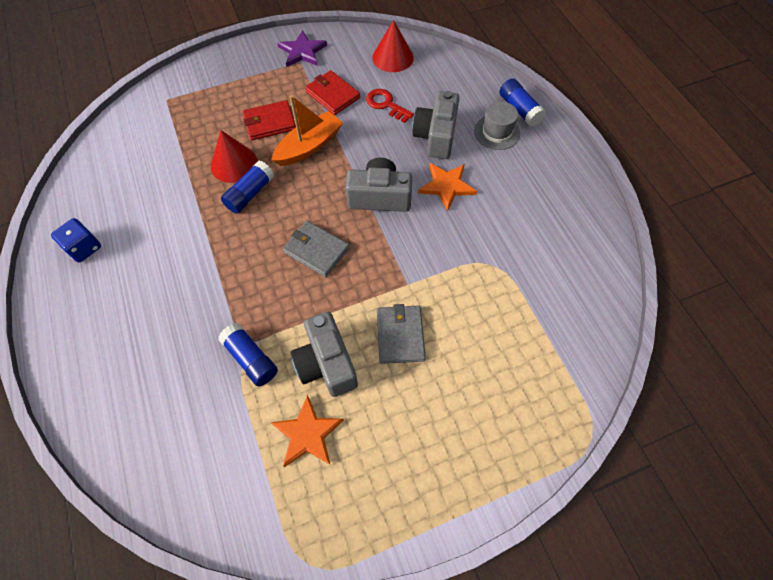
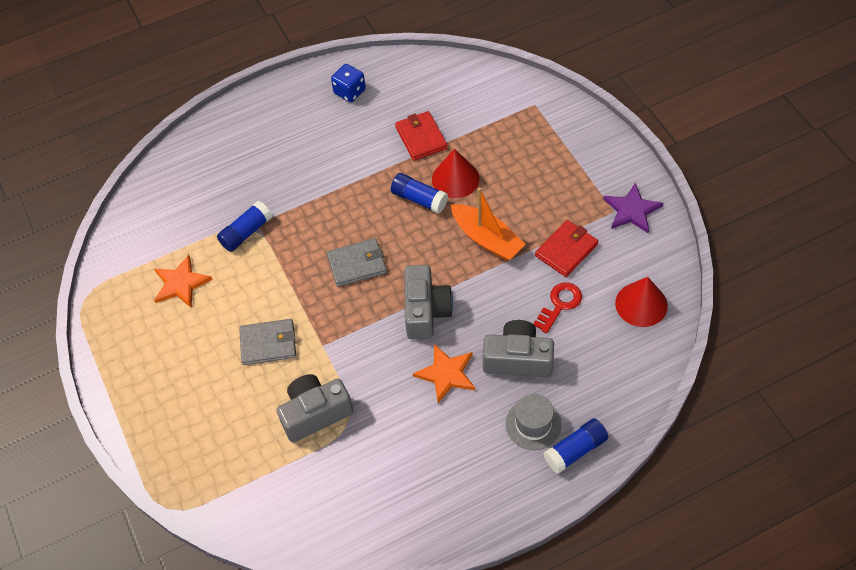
camera: 90 degrees right, 5 degrees down
(269, 122) = (515, 198): red wallet -> red wallet (421, 138)
(316, 250) = (357, 264): grey wallet -> grey wallet turned 45 degrees clockwise
(326, 363) = (241, 288): grey camera -> grey camera (315, 413)

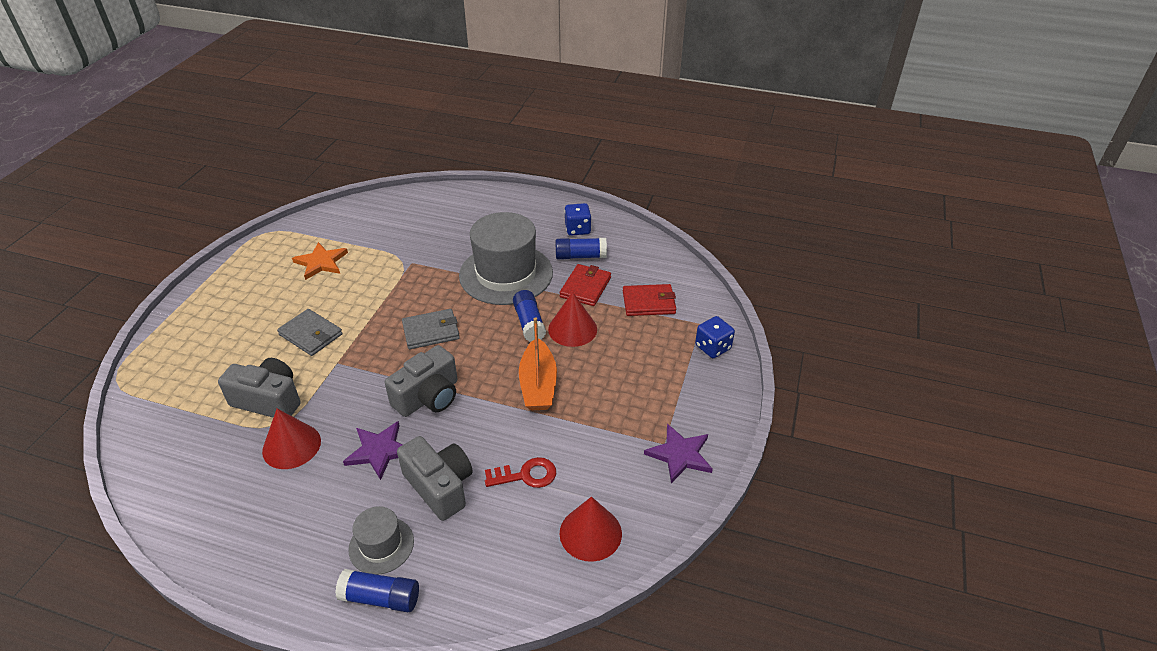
camera: 40 degrees right, 15 degrees down
(246, 232) = (397, 262): blue glue stick -> blue glue stick (580, 256)
(347, 173) = (506, 274): none -> grey hat
(357, 264) = (431, 331): grey wallet -> grey wallet turned 45 degrees counterclockwise
(382, 425) = (291, 446): none -> red cone
(446, 374) = (379, 451): orange star -> purple star
(564, 116) = (713, 347): none -> blue dice
(566, 250) = (586, 440): red wallet -> red wallet (649, 302)

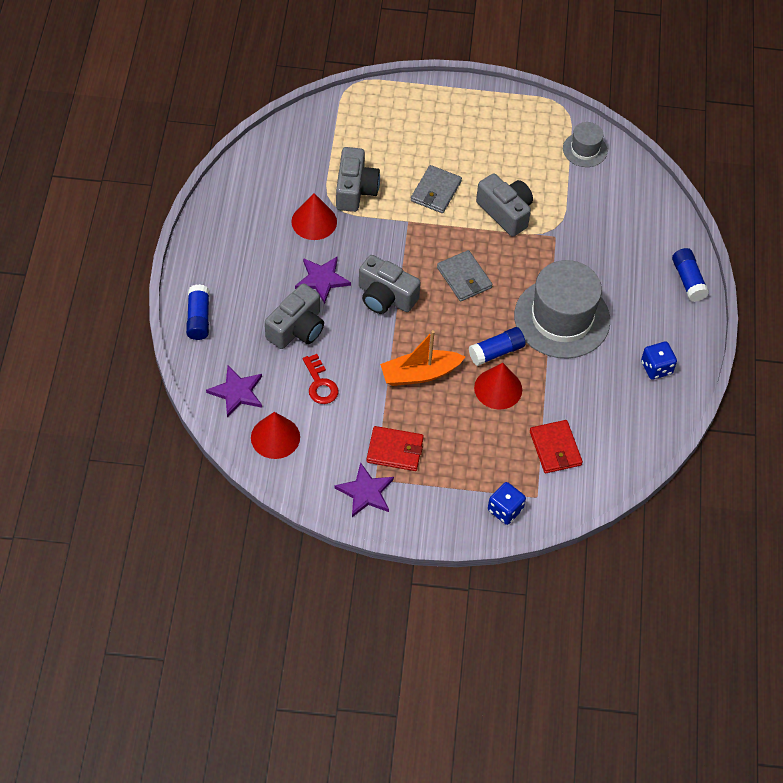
camera: 75 degrees right, 15 degrees up
(321, 262) = (533, 165): orange star -> none
(366, 289) = (505, 212): none -> grey camera
(381, 545) = (239, 306): grey hat -> grey hat (585, 150)
(513, 567) = (237, 392): none -> purple star
(580, 256) = (610, 378): blue glue stick -> blue glue stick (688, 280)
(585, 287) = (562, 390): red wallet -> red wallet (395, 450)

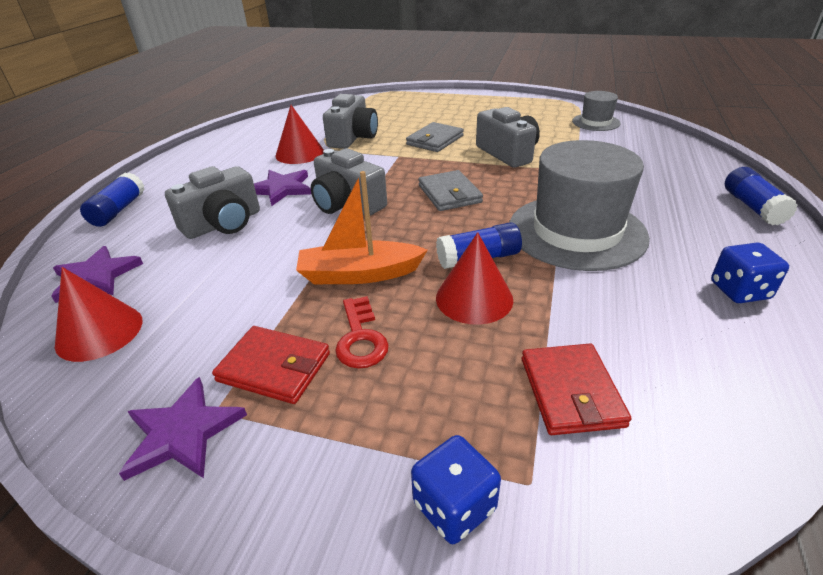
camera: 15 degrees right, 20 degrees down
(320, 384) = (213, 275): red key -> red key (360, 338)

